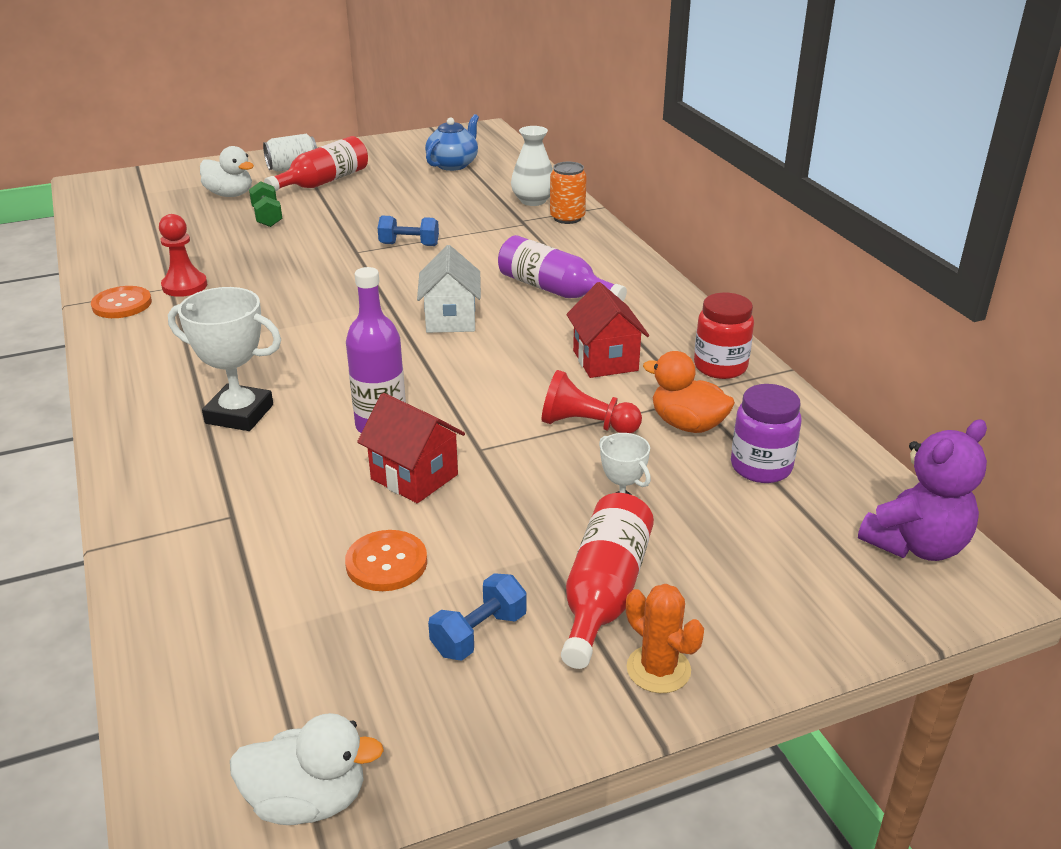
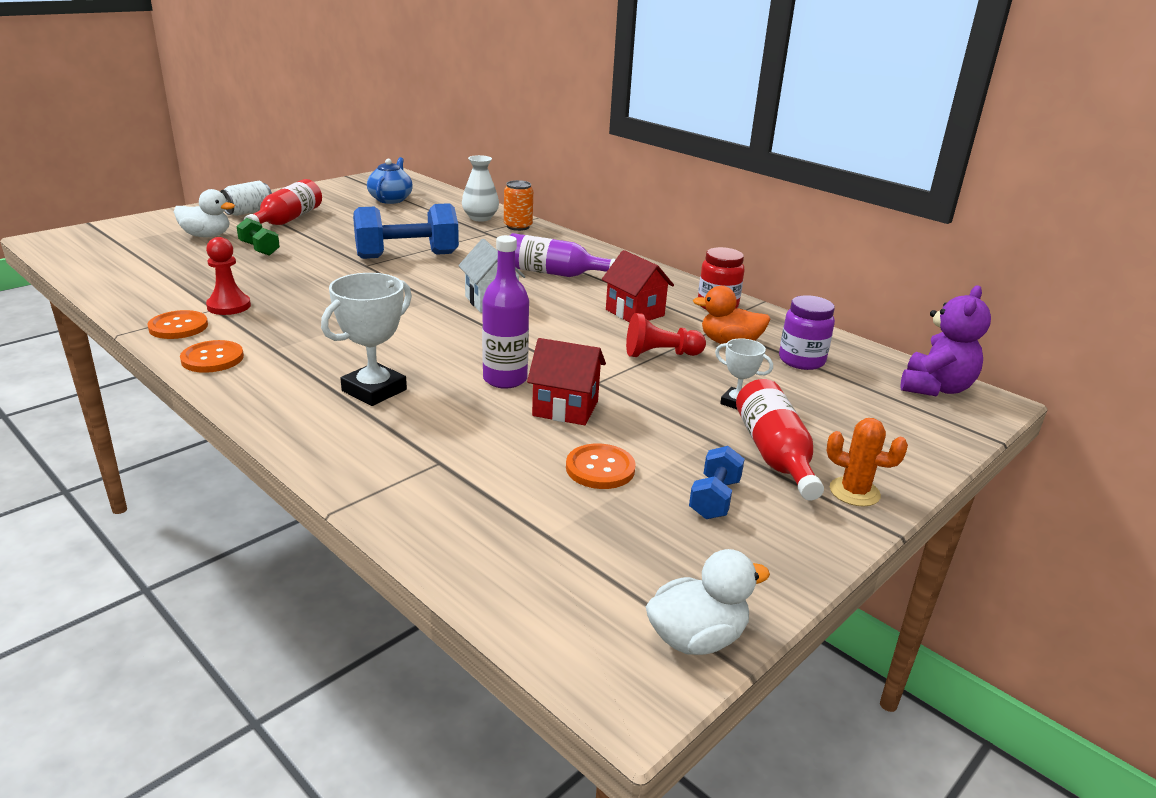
camera: 25 degrees left, 5 degrees down
(123, 347) = (212, 358): none -> orange button
(239, 414) = (374, 390): white trophy -> white trophy turned 45 degrees counterclockwise
(409, 244) = (407, 256): blue dumbbell -> blue dumbbell, size x1.99

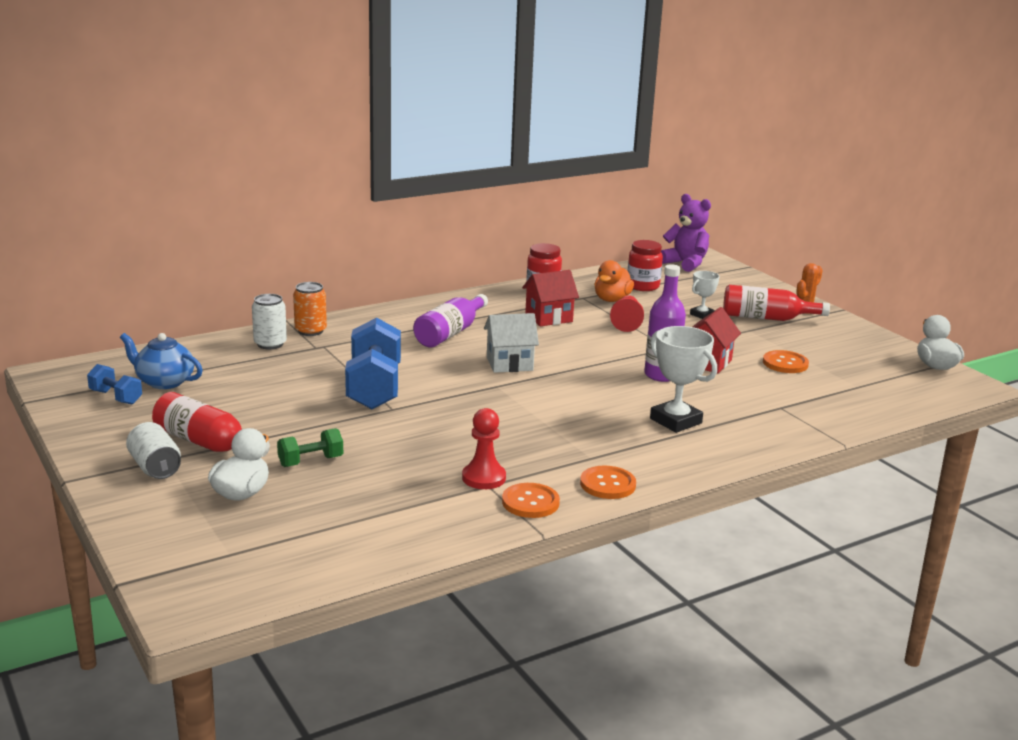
camera: 75 degrees left, 5 degrees down
(480, 218) = (270, 344): white vase -> white can
(714, 499) = (815, 341): blue dumbbell -> blue dumbbell (116, 397)
(801, 360) = (643, 286): purple jar -> red jar

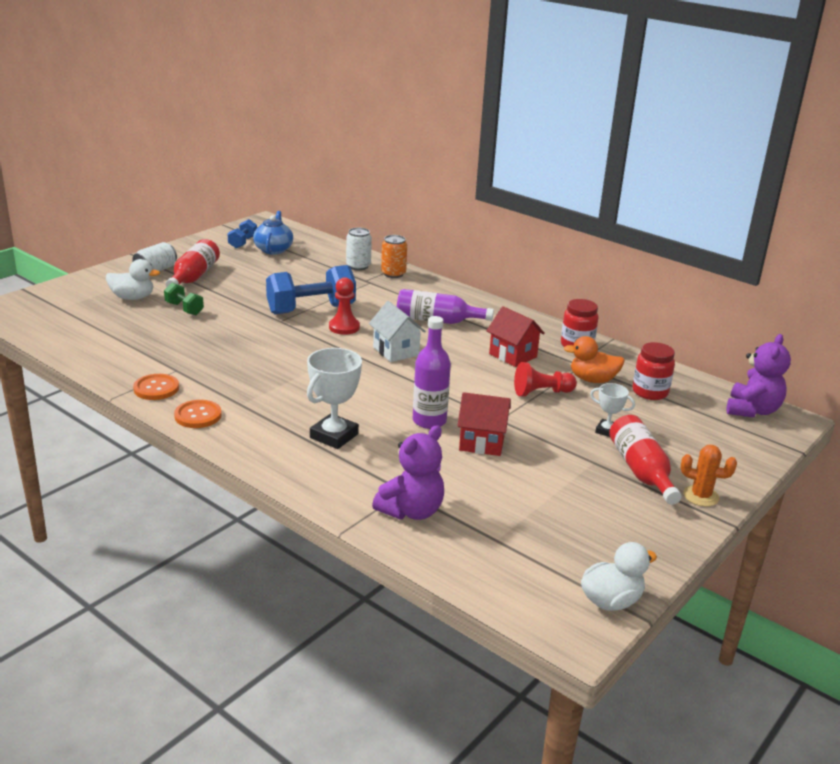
camera: 70 degrees right, 5 degrees up
(483, 478) = (187, 367): red pawn -> red pawn (344, 327)
(785, 363) = (520, 489): orange button -> none
(813, 410) = (411, 511): none -> purple teddy bear

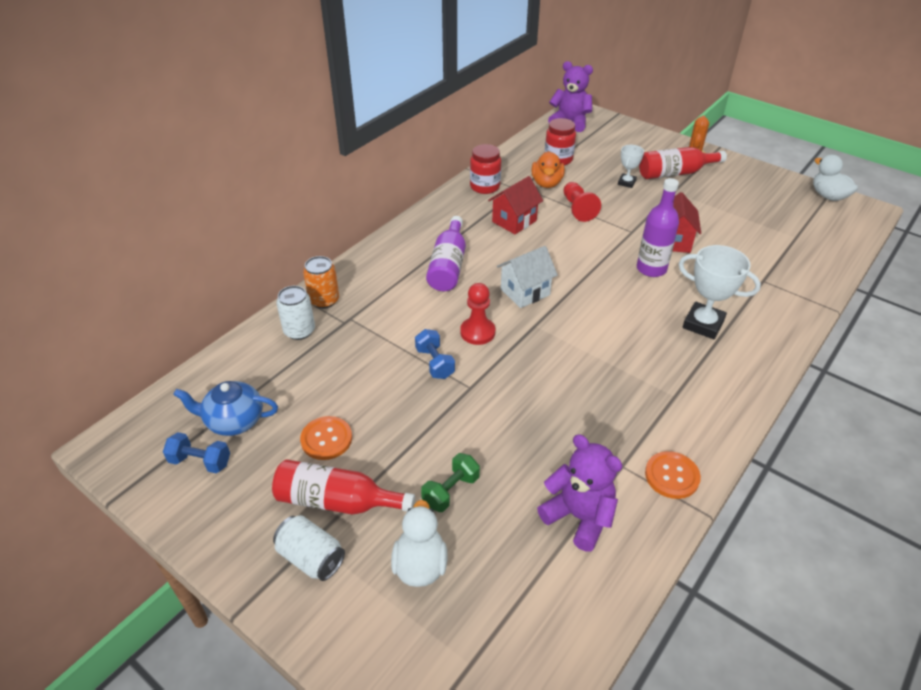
camera: 90 degrees left, 15 degrees up
(198, 415) = (712, 427): orange button -> orange button (326, 439)
(311, 309) = (435, 363): blue dumbbell -> blue dumbbell, size x0.50
(411, 511) = (787, 276): purple teddy bear -> purple teddy bear (579, 517)

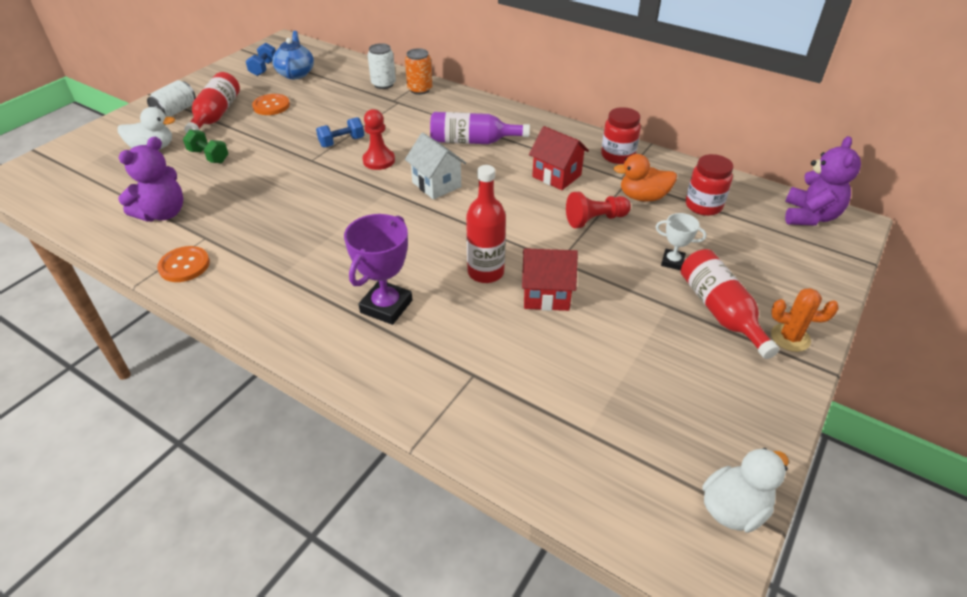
camera: 85 degrees right, 0 degrees up
(651, 269) = (485, 272): purple bottle -> red bottle
(703, 324) = (386, 306): white trophy -> purple trophy

